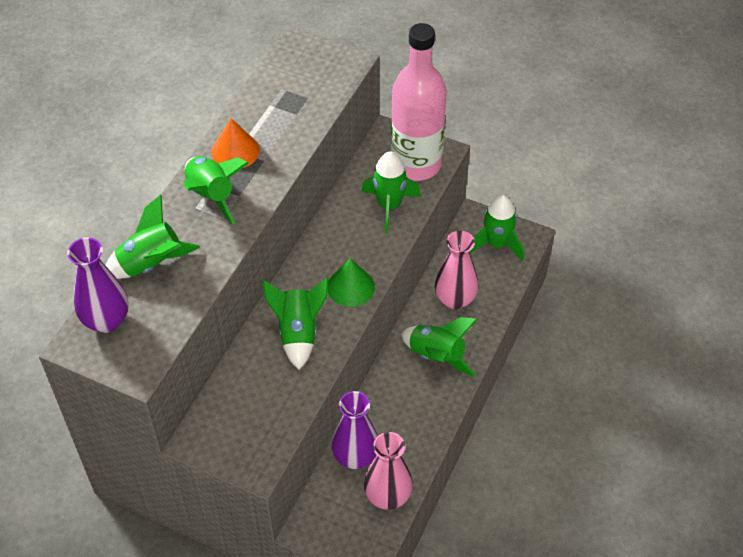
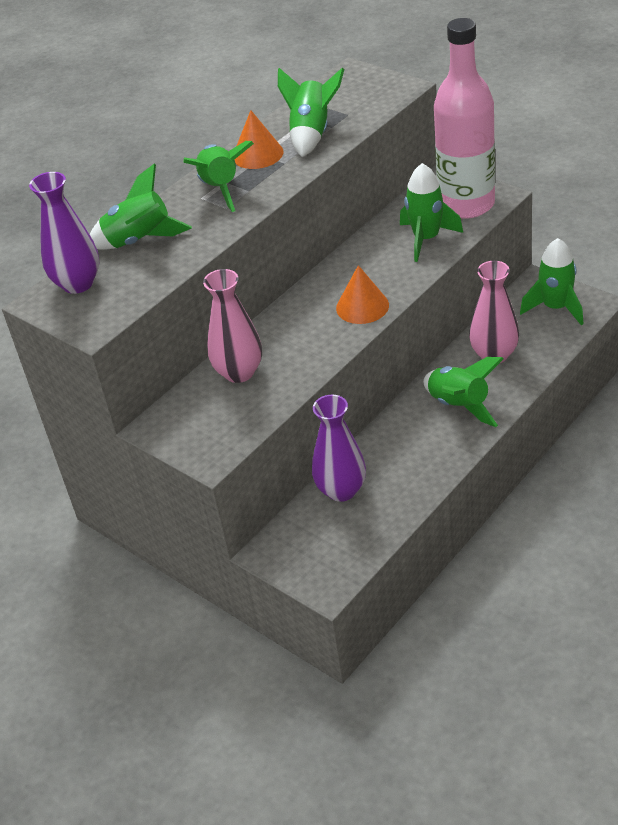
camera: 20 degrees right, 10 degrees down
(298, 332) = (293, 342): green rocket -> green rocket (311, 134)
(350, 287) = (362, 306): green cone -> orange cone
(387, 496) = (366, 532): pink vase -> pink vase (239, 372)

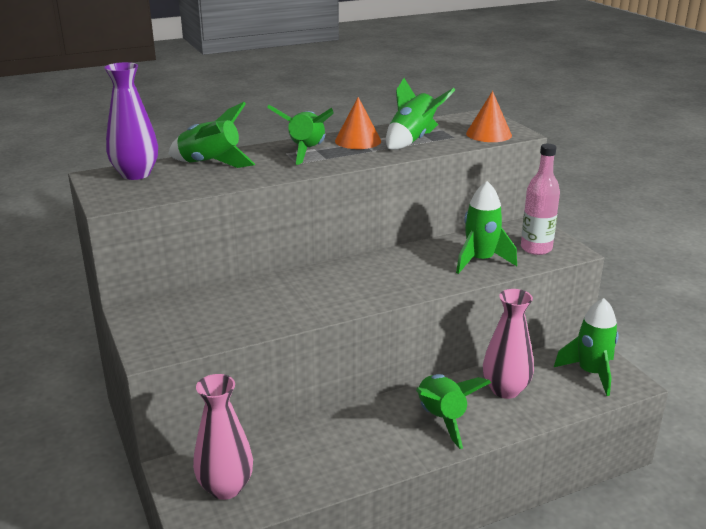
camera: 20 degrees right, 15 degrees down
(239, 372) = (238, 300): pink vase -> pink vase (225, 487)
(341, 490) = (281, 446): purple vase -> none
(362, 306) = (382, 289): orange cone -> orange cone (488, 134)
(466, 204) = (536, 248): pink bottle -> pink bottle, size x0.58

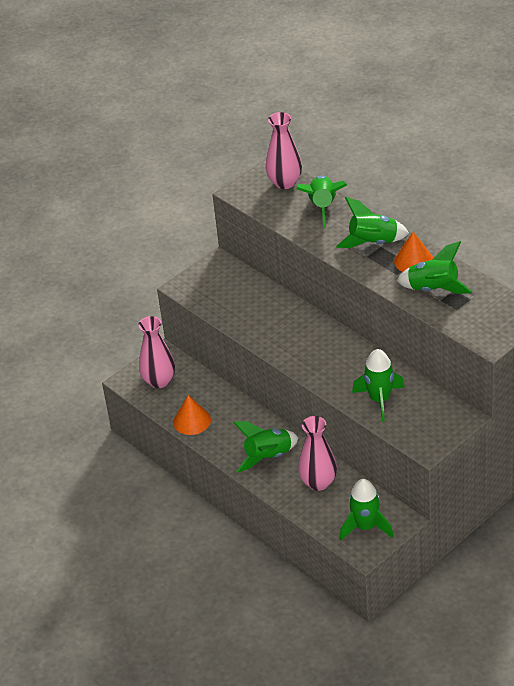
camera: 75 degrees right, 15 degrees up
(136, 174) = (285, 182): purple vase -> pink vase
(488, 134) = (476, 327): orange cone -> orange cone (192, 421)
(536, 248) = (420, 427): pink bottle -> none

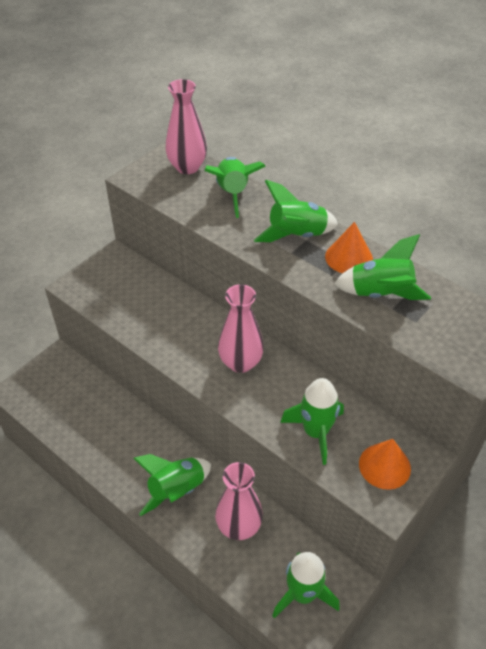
camera: 10 degrees left, 5 degrees up
(159, 381) = (51, 390): pink vase -> pink vase (240, 363)
(192, 421) = (86, 442): orange cone -> orange cone (384, 466)

